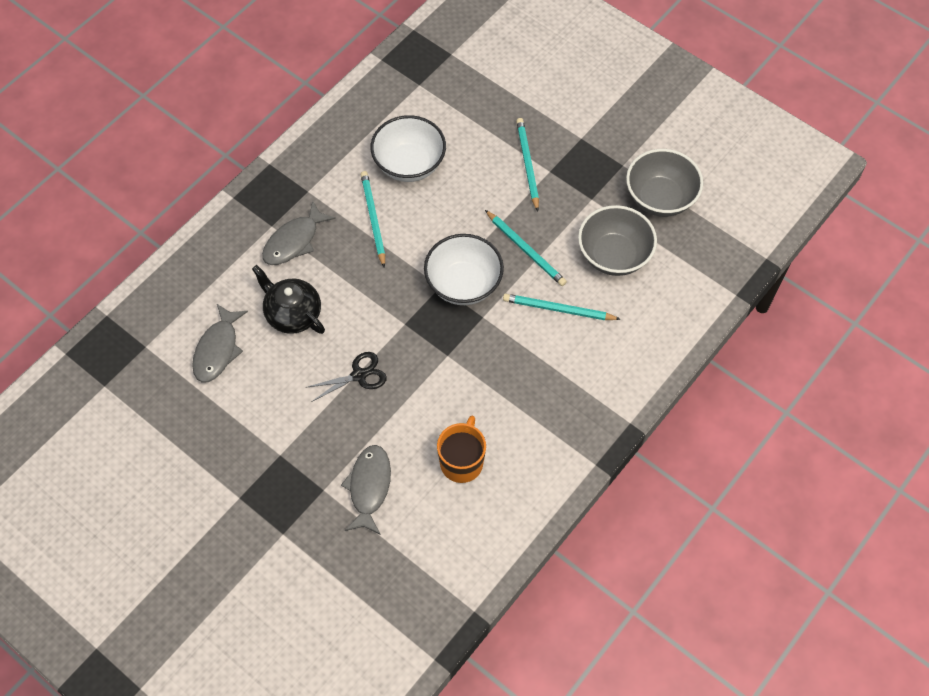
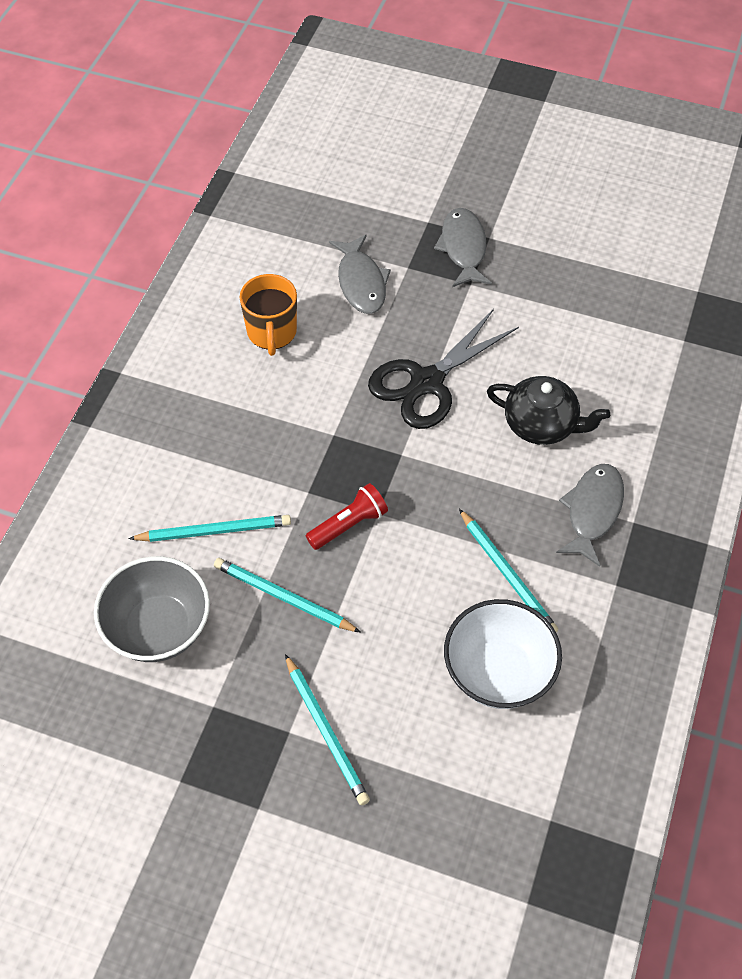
camera: 160 degrees right, 5 degrees down
(217, 350) = (602, 360): grey fish -> grey fish (463, 248)
(359, 375) = (427, 382): black scissors -> black scissors, size x1.73
(463, 284) = (349, 524): white bowl -> red flashlight
(660, 198) = (110, 741): grey bowl -> none

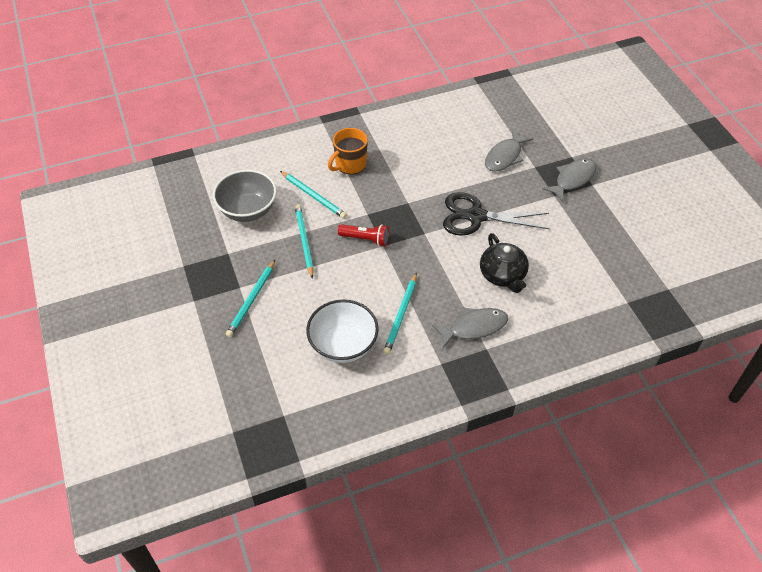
camera: 50 degrees right, 5 degrees down
(272, 333) = (438, 145): orange mug -> orange mug (350, 164)

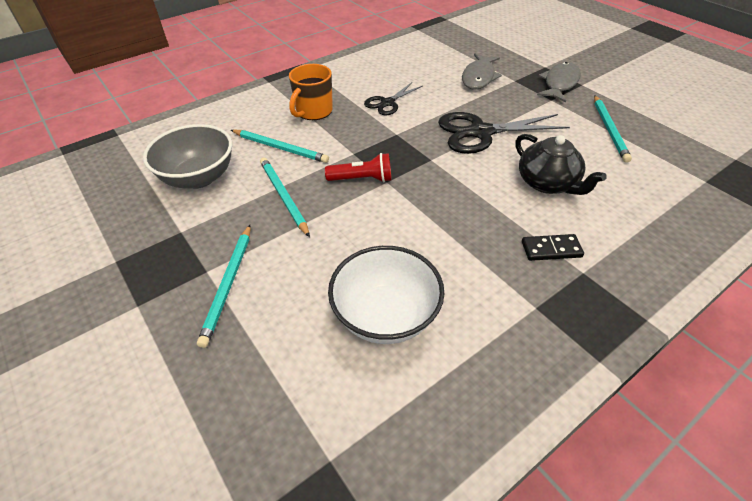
camera: 15 degrees left, 5 degrees down
(401, 315) = (448, 256): turquoise pencil -> turquoise pencil (609, 130)
(413, 168) = (387, 103): none -> black scissors
(474, 327) = (551, 249): grey fish -> black domino

